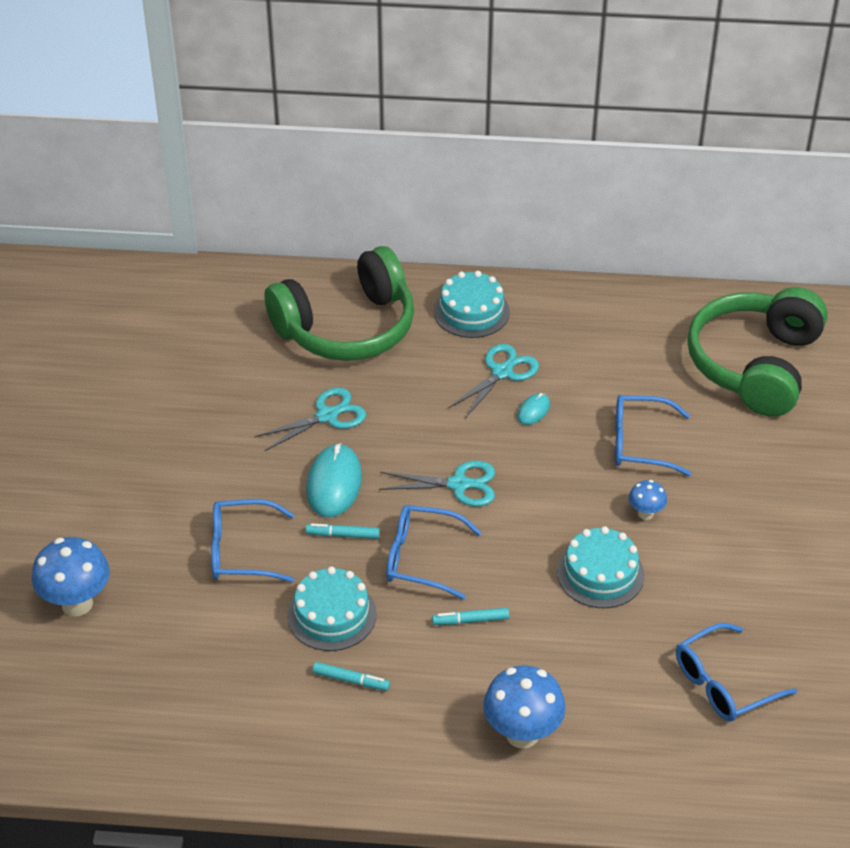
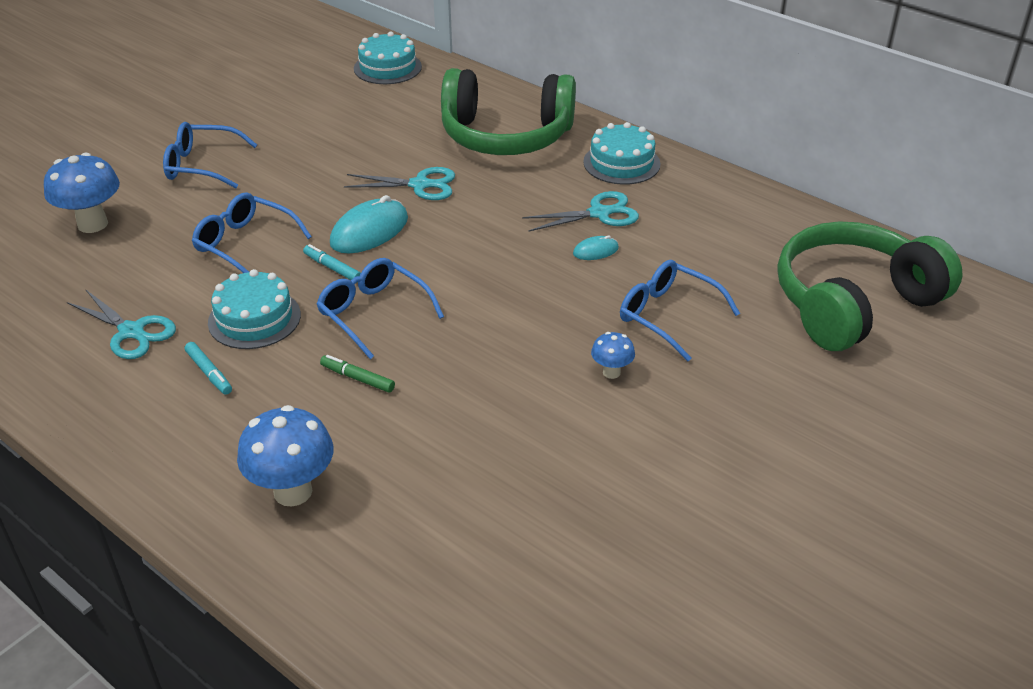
camera: 35 degrees right, 5 degrees down
(458, 484) = (468, 275): turquoise scissors -> turquoise scissors (131, 332)
(470, 620) = (357, 378): turquoise marker -> green marker
(600, 573) = (514, 399): turquoise cake -> turquoise cake (387, 67)
(724, 683) = (530, 555): blue glasses -> blue glasses (203, 165)

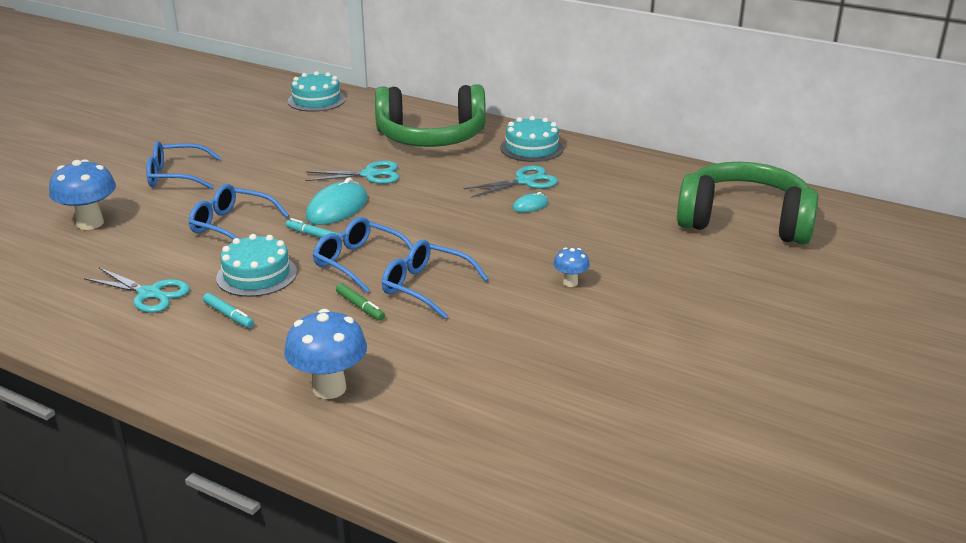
camera: 10 degrees left, 10 degrees down
(357, 378) = (360, 307): green marker -> green marker turned 150 degrees counterclockwise
(669, 316) = (604, 242): blue glasses -> blue glasses (427, 287)
(853, 303) = (744, 222): green headphones -> green headphones turned 60 degrees clockwise

